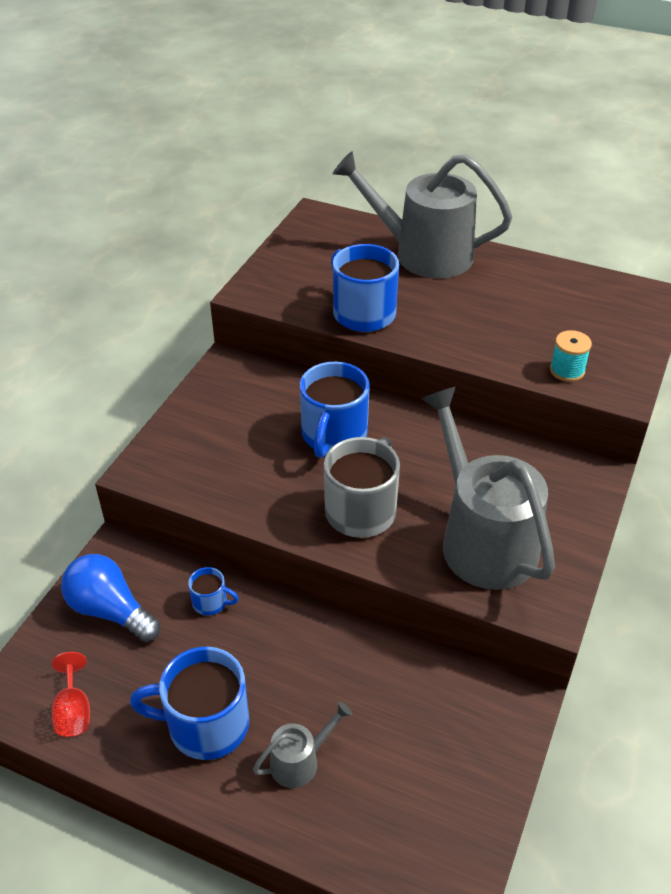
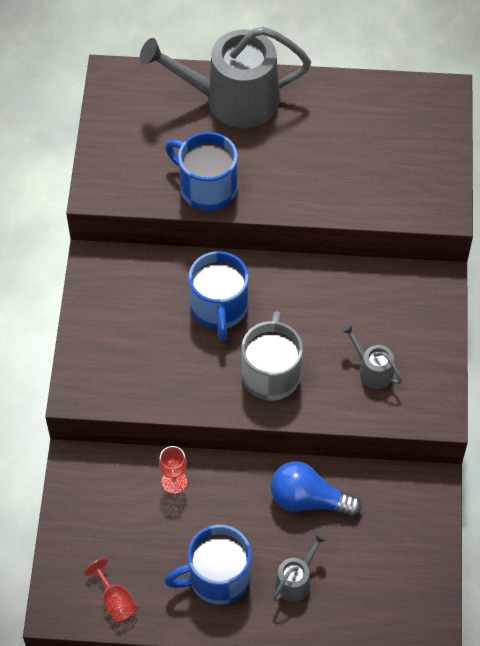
camera: 20 degrees left, 15 degrees up
(110, 610) = (99, 514): blue light bulb -> blue light bulb (308, 500)
(211, 602) = (174, 481): blue mug -> red goblet
(482, 539) = (372, 370): grey watering can -> grey watering can, size x0.44
(567, 370) = (396, 201): turquoise spool -> none

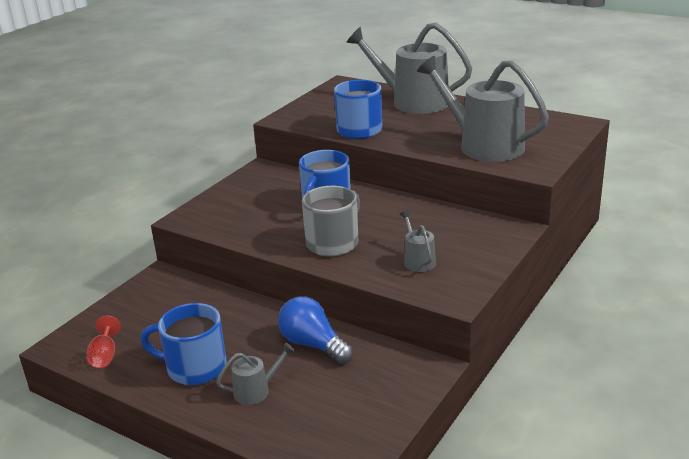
camera: 30 degrees right, 30 degrees down
(174, 481) = (218, 304): red goblet -> none
(366, 177) = (484, 145): none -> grey watering can

